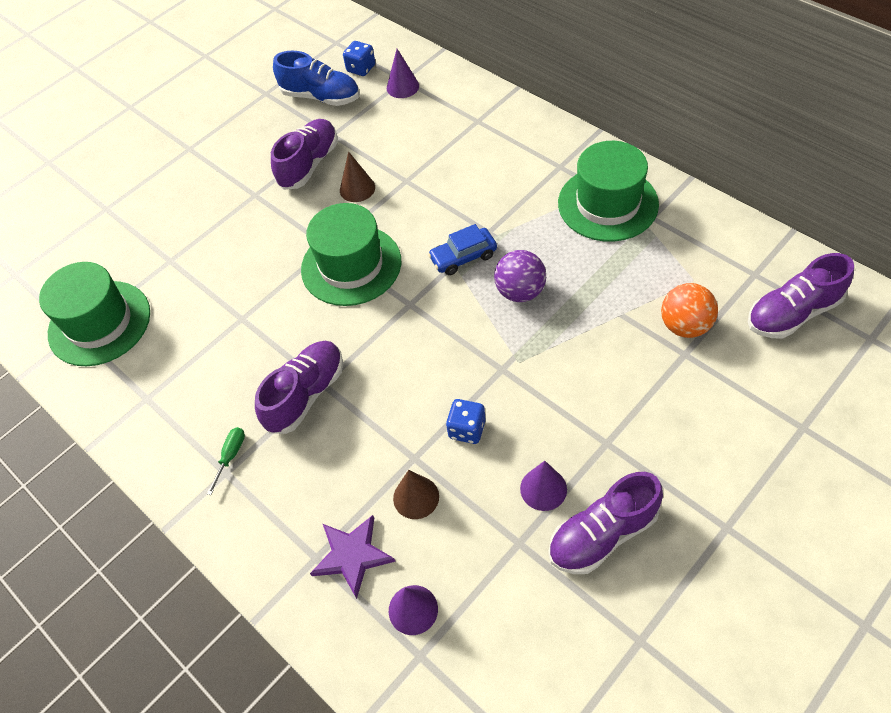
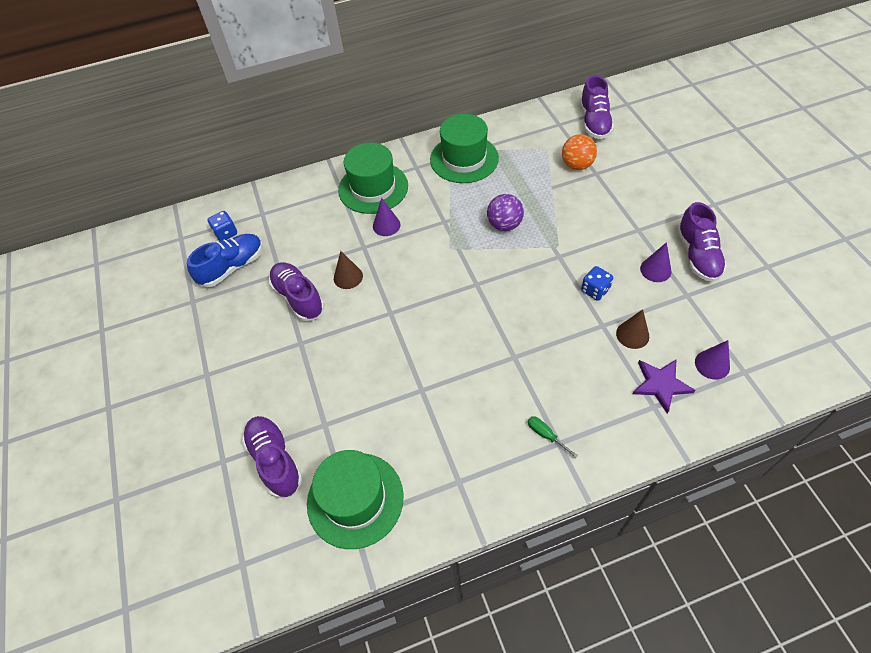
camera: 65 degrees left, 0 degrees up
(306, 395) = (518, 370): purple shoe -> purple shoe (275, 460)
(351, 265) = (418, 305): green hat -> green hat (373, 188)
(402, 87) = (269, 216): purple cone -> purple cone (386, 225)
(463, 257) = (456, 242): blue car -> none

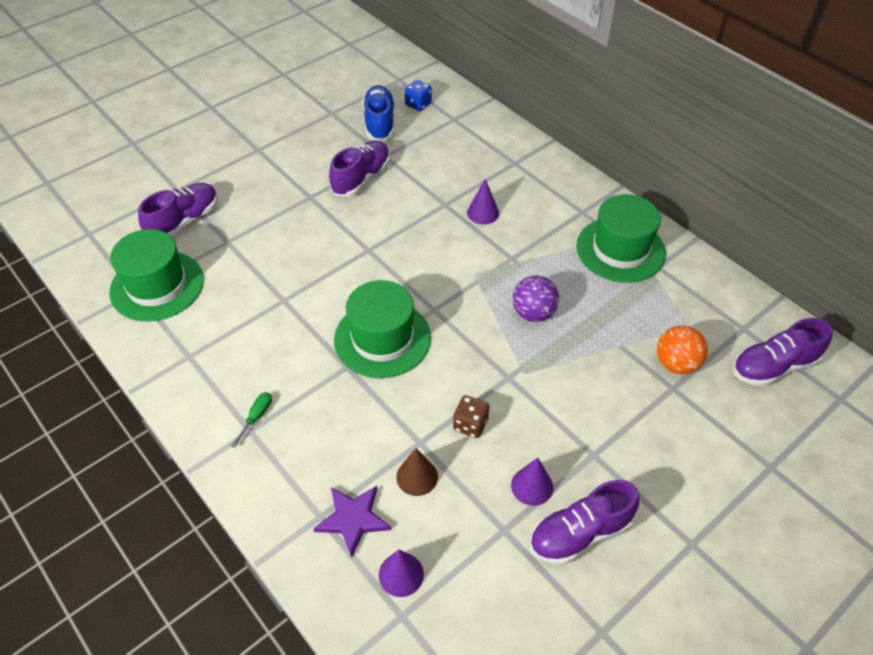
camera: 65 degrees right, 5 degrees down
(232, 267) = (379, 123): blue shoe -> blue shoe turned 120 degrees counterclockwise
(348, 277) = (401, 205): brown cone -> none
(373, 188) = (531, 186): green hat -> green hat (382, 338)
(595, 290) = (470, 424): blue dice -> brown dice

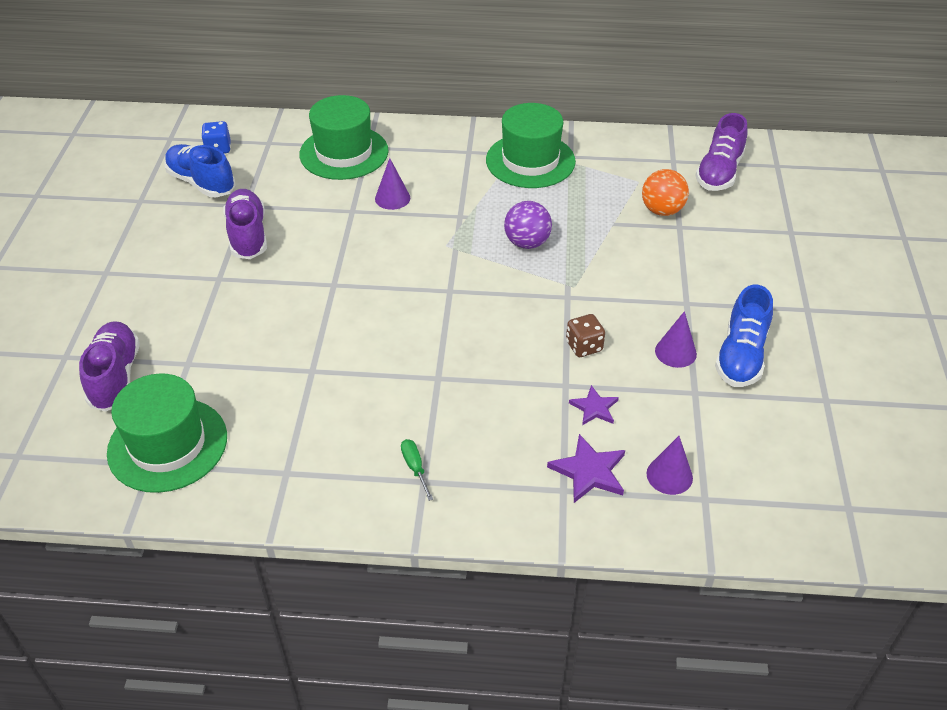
camera: 45 degrees left, 5 degrees down
(382, 338) = (438, 338): green hat -> green hat (344, 153)
(417, 476) = (594, 408): brown cone -> purple star
(580, 533) = (741, 356): purple shoe -> blue shoe

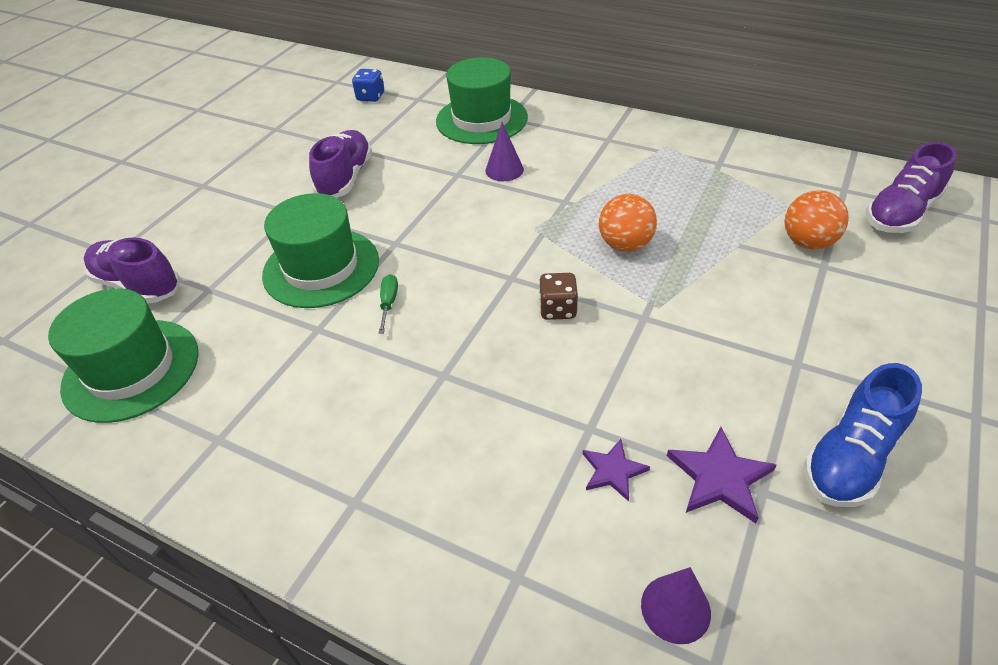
camera: 25 degrees right, 0 degrees up
(115, 377) = (138, 285): purple shoe -> purple shoe turned 75 degrees counterclockwise
(201, 183) = (337, 123): blue shoe -> none
(415, 468) = (355, 481): green screwdriver -> green screwdriver (389, 303)
(527, 243) = (625, 245): purple ball -> orange ball
(530, 161) = (671, 160): green hat -> green hat (321, 267)
(584, 346) = (636, 384): brown dice -> brown dice (557, 309)
(589, 471) = (564, 561): purple star -> purple star (719, 477)
(675, 352) = (756, 425): purple cone -> none

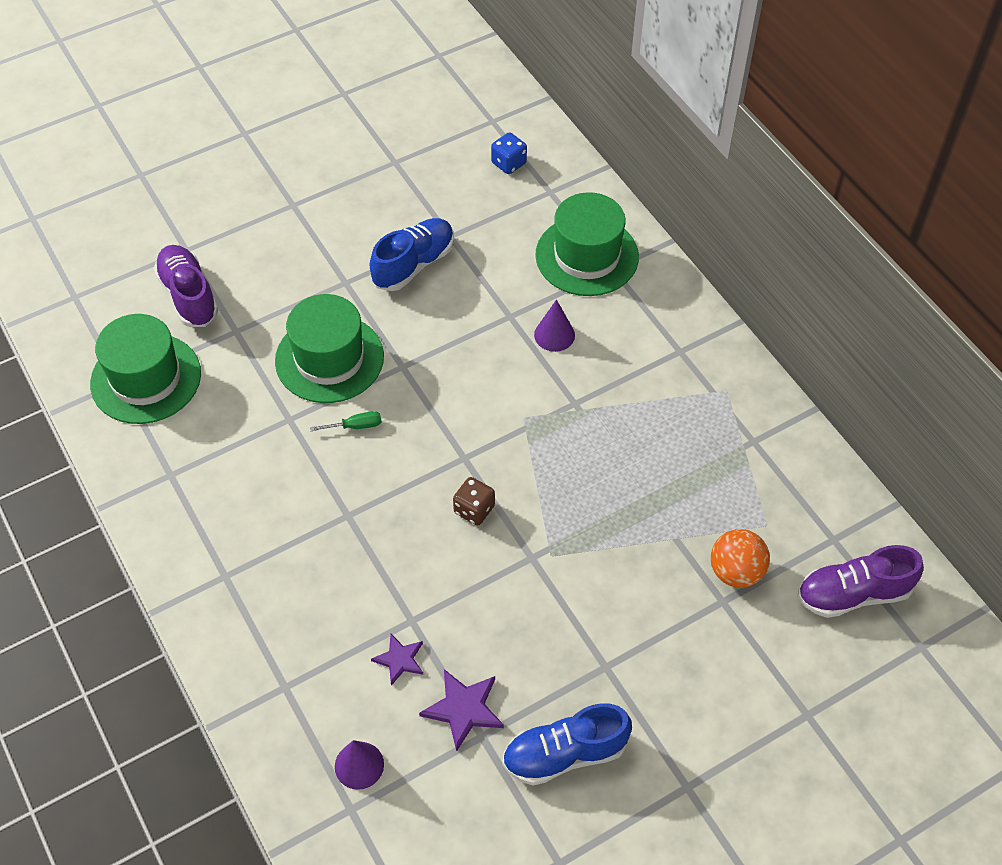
camera: 30 degrees right, 10 degrees up
(345, 178) = (413, 264): purple shoe -> blue shoe
(389, 303) = (355, 426): green screwdriver -> green screwdriver turned 45 degrees clockwise
(625, 245) = (582, 480): orange ball -> none

